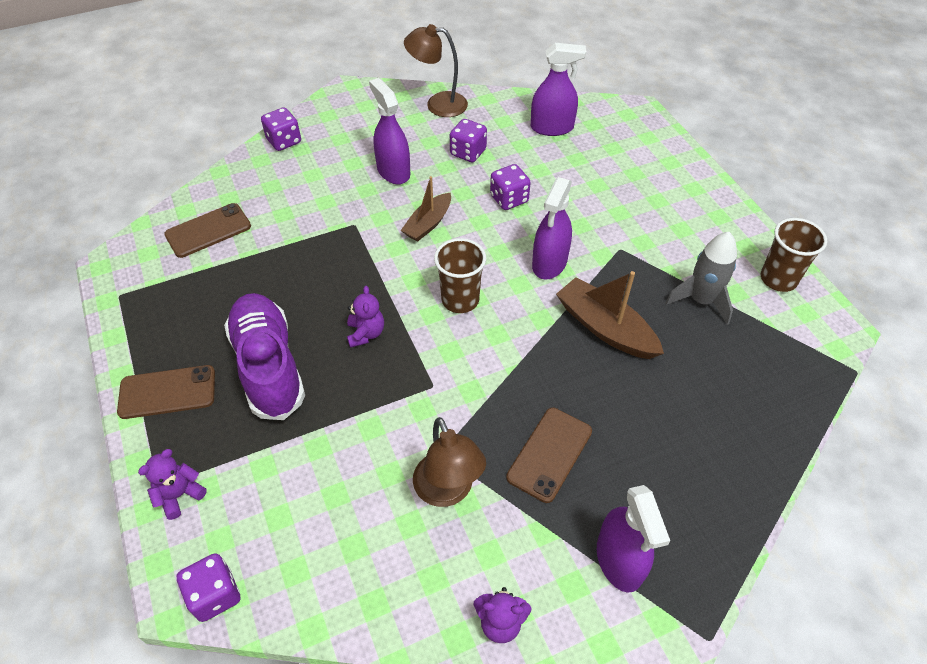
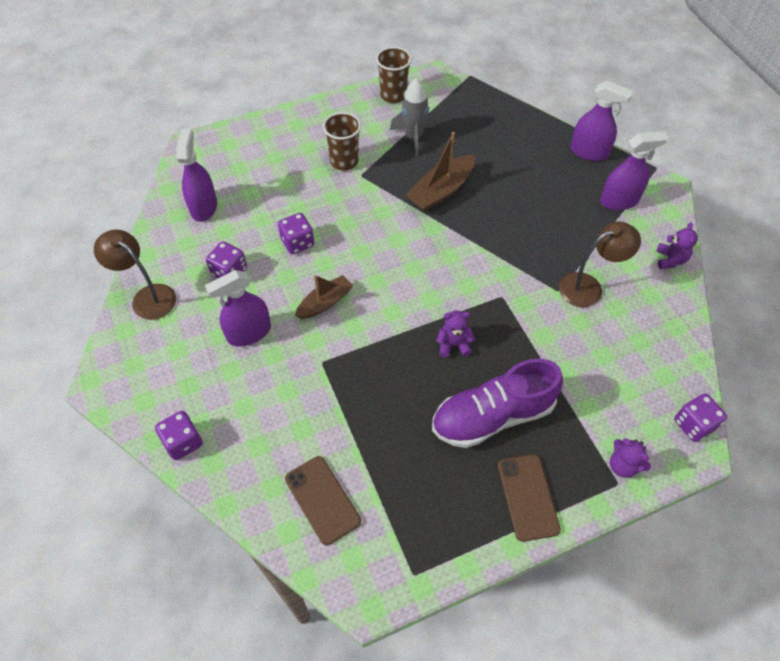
camera: 90 degrees left, 5 degrees up
(428, 224) = (325, 302): brown boat -> brown boat turned 75 degrees counterclockwise
(438, 104) = (147, 297): brown lamp -> brown lamp turned 120 degrees clockwise
(460, 300) = (415, 279): brown cup -> brown cup (344, 161)
(549, 263) = (375, 219): purple spray bottle -> purple spray bottle (589, 152)
(549, 454) = (551, 229): brown phone -> none

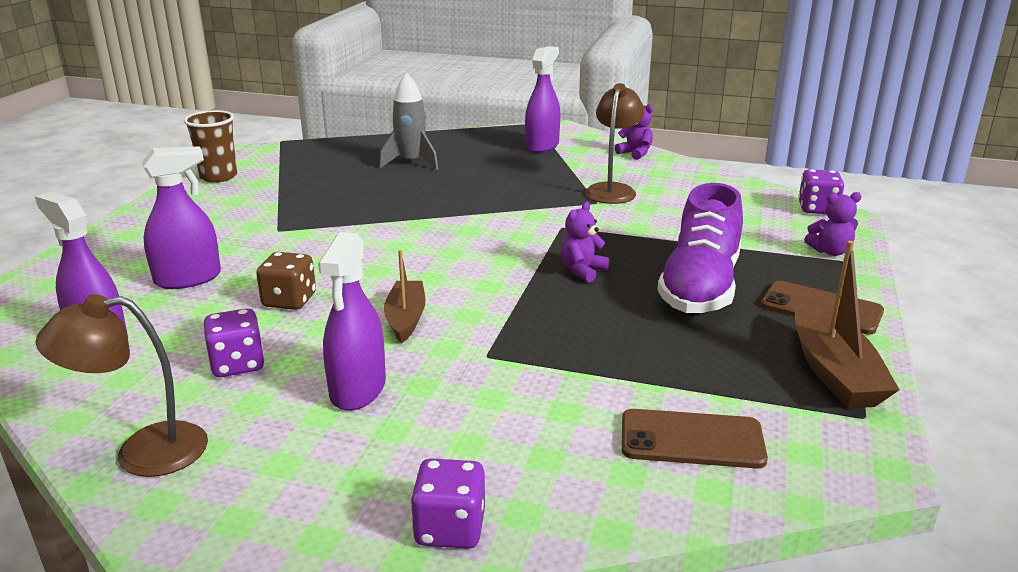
camera: 50 degrees left, 30 degrees down
(297, 242) = (289, 300): purple dice -> brown dice
(344, 161) = (240, 231): brown cup -> none
(413, 137) = (291, 188): grey rocket -> grey rocket (411, 162)
(441, 191) = (384, 203): brown boat -> brown boat (834, 371)
(589, 152) = (469, 136): purple spray bottle -> purple spray bottle (188, 279)

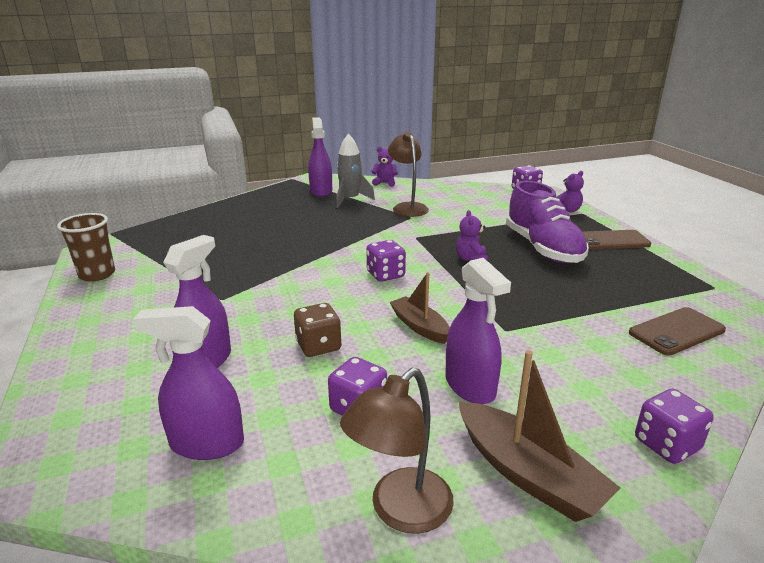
camera: 35 degrees left, 0 degrees up
(411, 162) = (248, 223): grey rocket -> grey rocket (350, 200)
(459, 257) = (385, 275): none -> purple dice
(834, 371) = (668, 270): brown boat -> brown boat (528, 474)

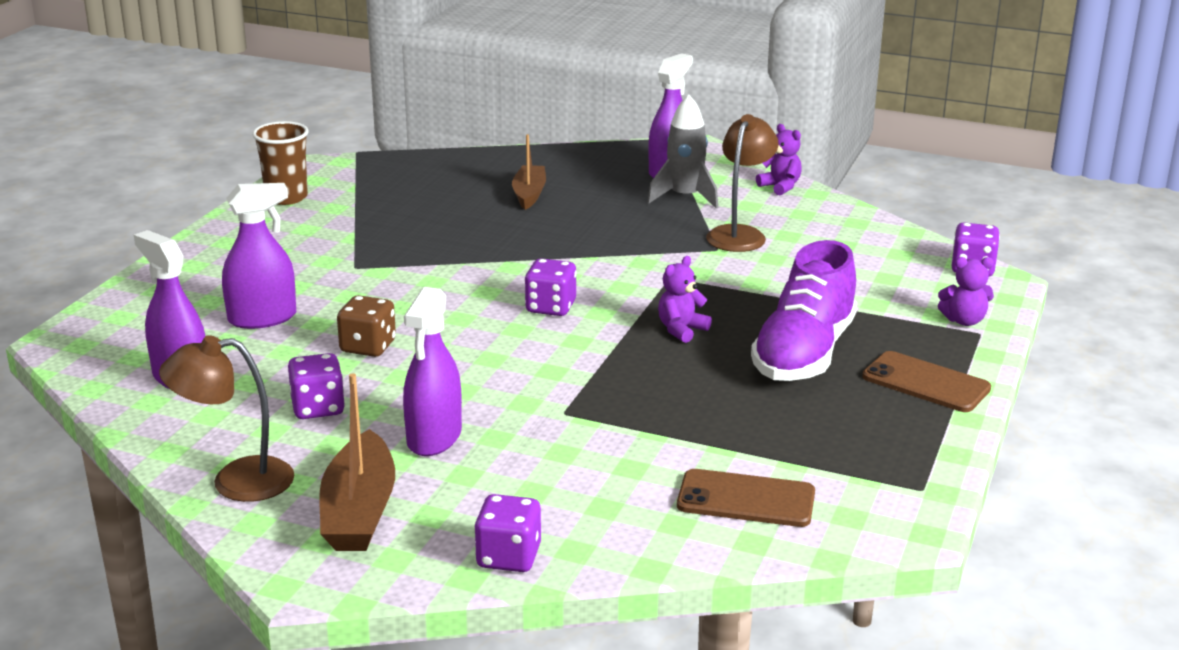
camera: 40 degrees right, 0 degrees up
(420, 327) = (486, 371): brown boat -> brown boat (529, 194)

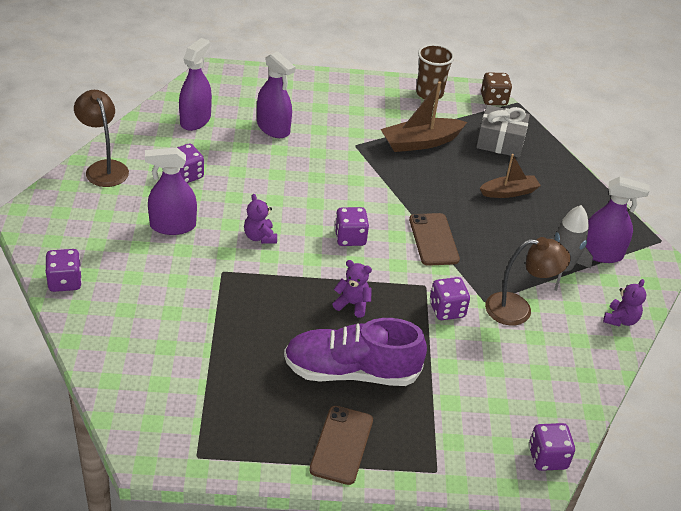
camera: 65 degrees right, 15 degrees up
(359, 511) = (91, 217): brown boat -> brown boat (420, 142)
(368, 347) = (261, 175): brown dice -> brown dice (493, 99)
(427, 178) = (500, 141): none -> grey gift
(720, 274) = (447, 310): none -> purple dice
(746, 499) = (154, 370): brown phone -> brown phone (433, 239)
(964, 321) = (451, 459): purple teddy bear -> purple teddy bear (260, 237)

